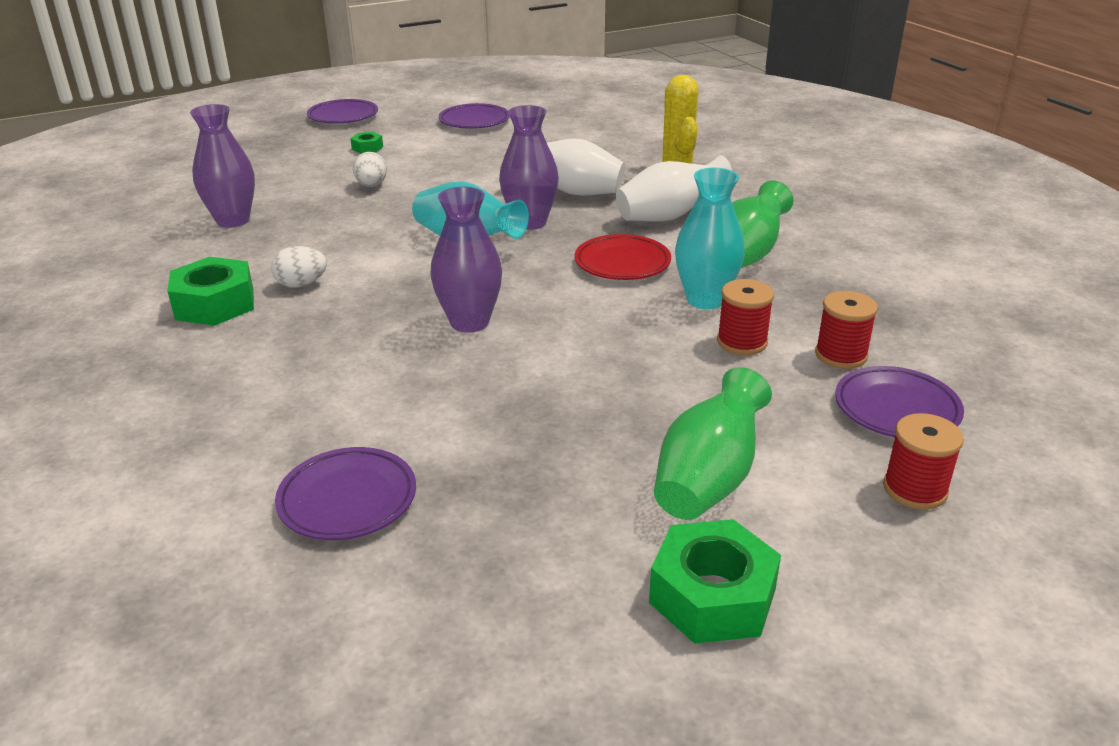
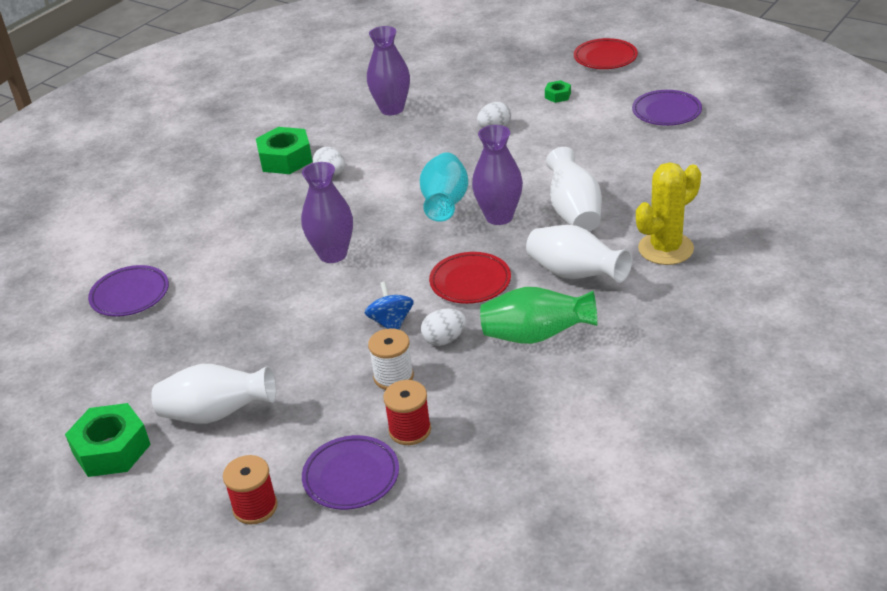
camera: 65 degrees right, 5 degrees up
(343, 116) = (605, 58): purple plate -> red plate
(644, 320) = (391, 322): none -> blue spinning top
(705, 300) = (444, 340): turquoise vase -> white egg
(708, 479) = (216, 414): green vase -> white vase
(742, 342) = (393, 377): red spool -> white spool

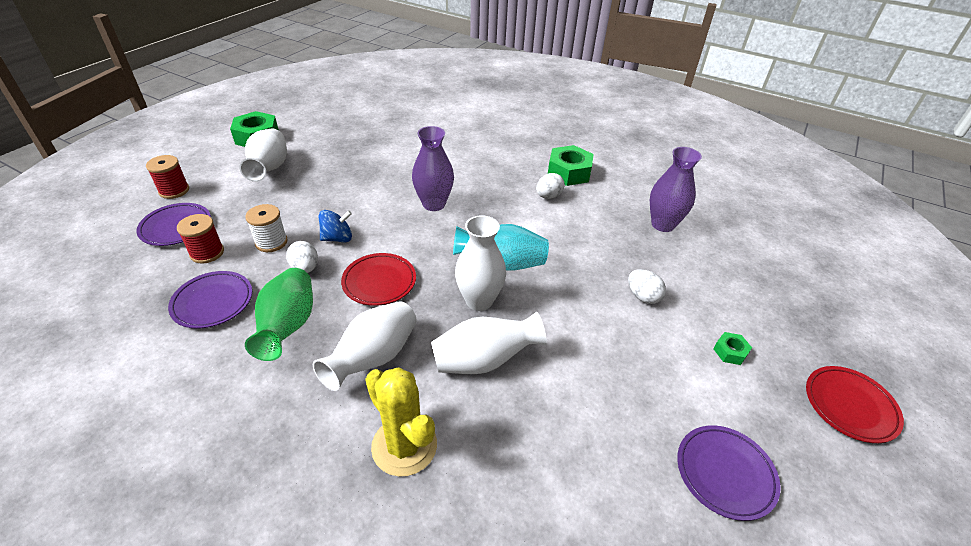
camera: 80 degrees right, 5 degrees up
(130, 295) = (403, 126): purple plate -> purple plate (213, 302)
(499, 217) = (479, 301): purple vase -> white vase

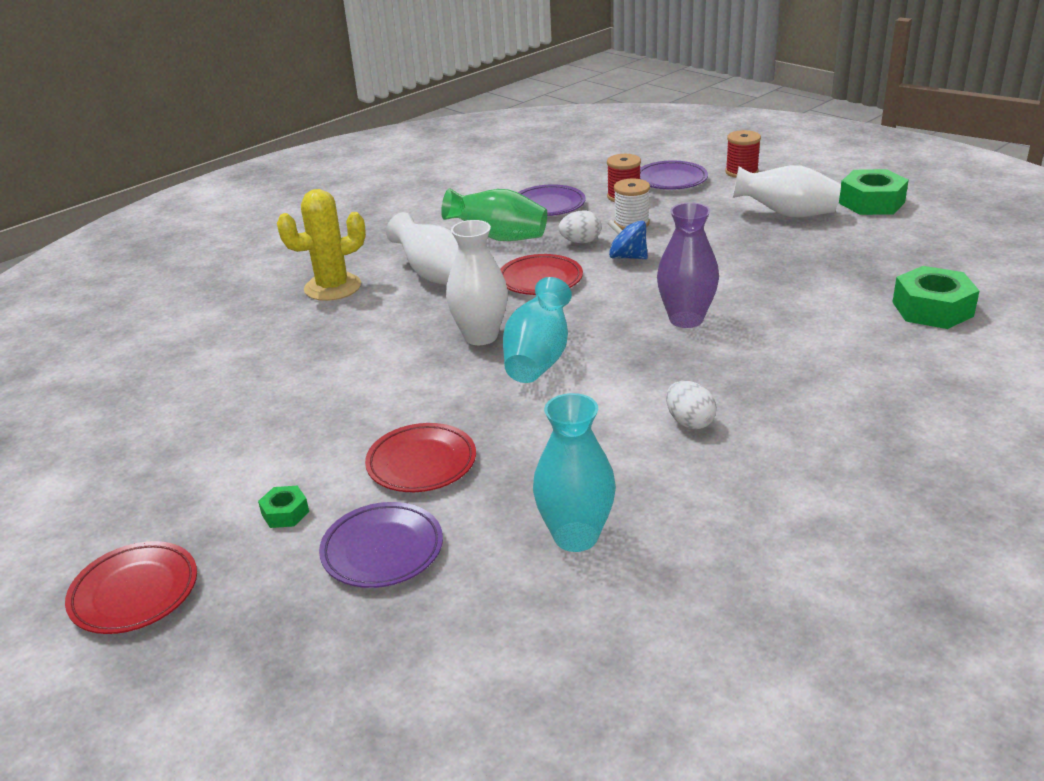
camera: 110 degrees right, 10 degrees down
(337, 238) = (627, 257): blue spinning top -> blue spinning top turned 120 degrees clockwise
(484, 360) = (394, 331): white vase -> none
(569, 172) = (766, 459): green nut -> green nut (932, 309)
(643, 296) = (421, 463): white egg -> red plate
(663, 224) = (576, 536): purple vase -> turquoise vase
(725, 473) = (162, 450): purple plate -> purple plate (382, 550)

